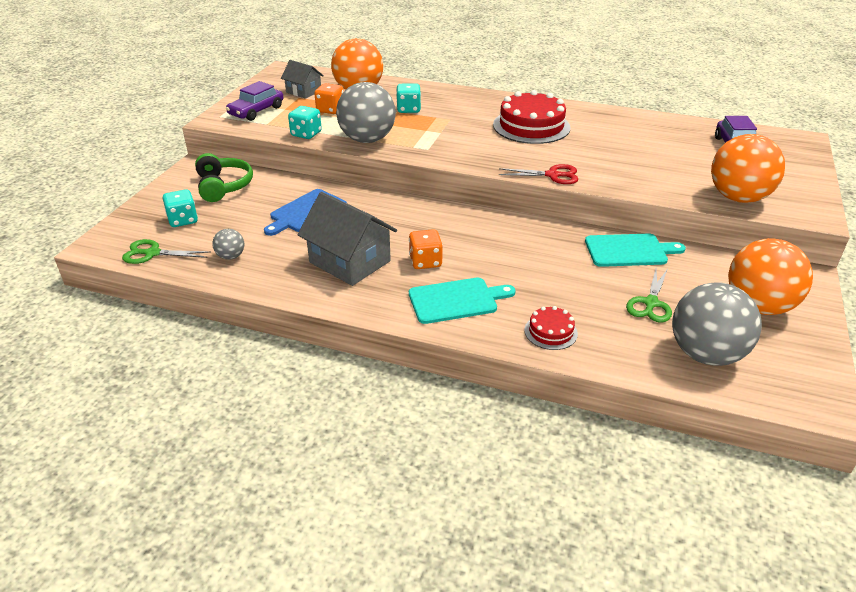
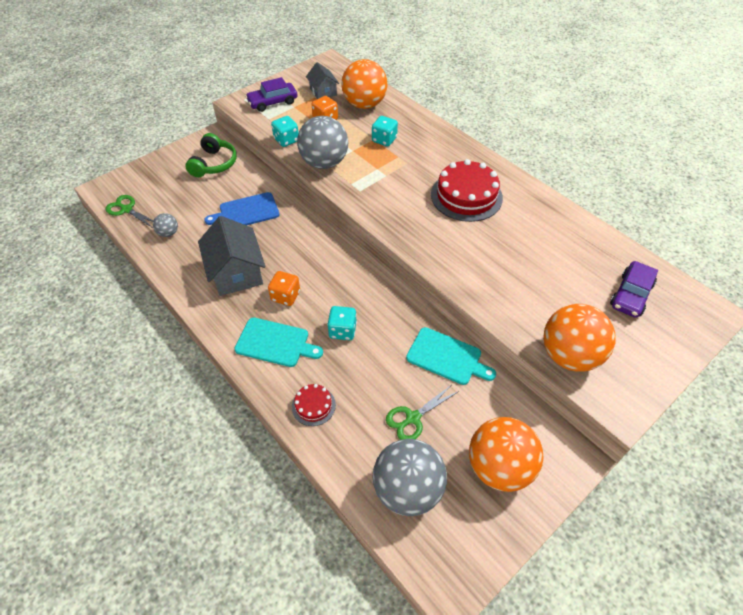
camera: 30 degrees right, 15 degrees up
(183, 220) = (166, 186): turquoise dice -> turquoise dice (342, 330)
(552, 175) = (431, 259): red scissors -> none

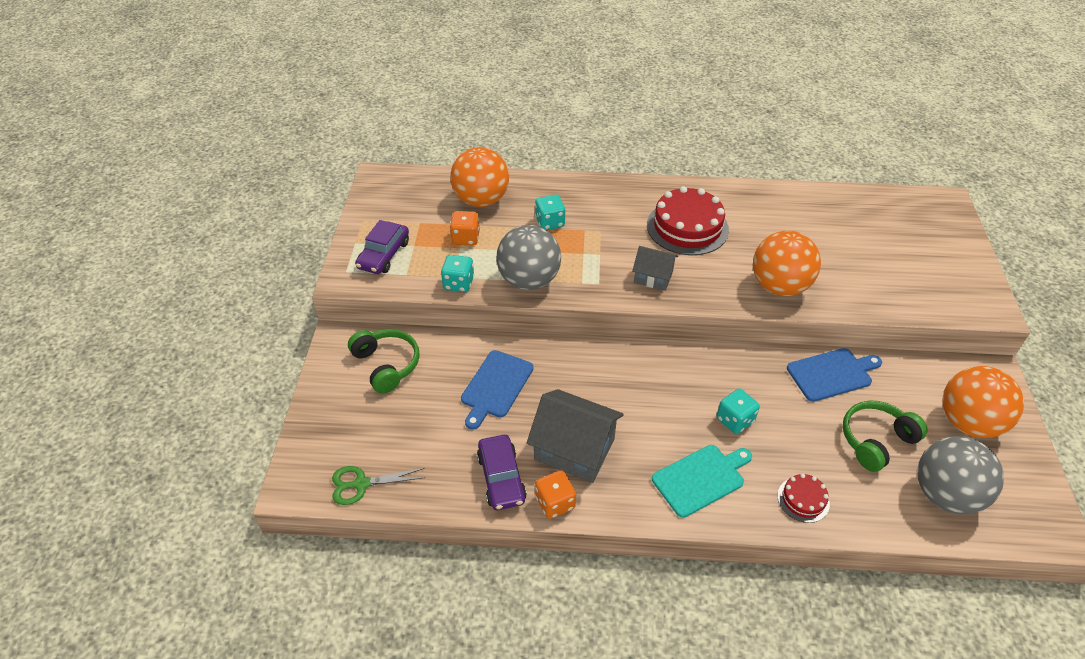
camera: 45 degrees left, 5 degrees down
(168, 233) = (448, 469): grey ball -> none
(285, 296) = (648, 432): orange dice -> orange dice (555, 503)
(323, 92) = (421, 212): grey house -> grey house (653, 277)
(413, 418) = (876, 440): green scissors -> green headphones
(447, 357) = (832, 374): turquoise cutting board -> blue cutting board
(569, 355) = (920, 299): orange ball -> orange ball (779, 286)
(631, 295) = (892, 224): purple car -> purple car (501, 478)

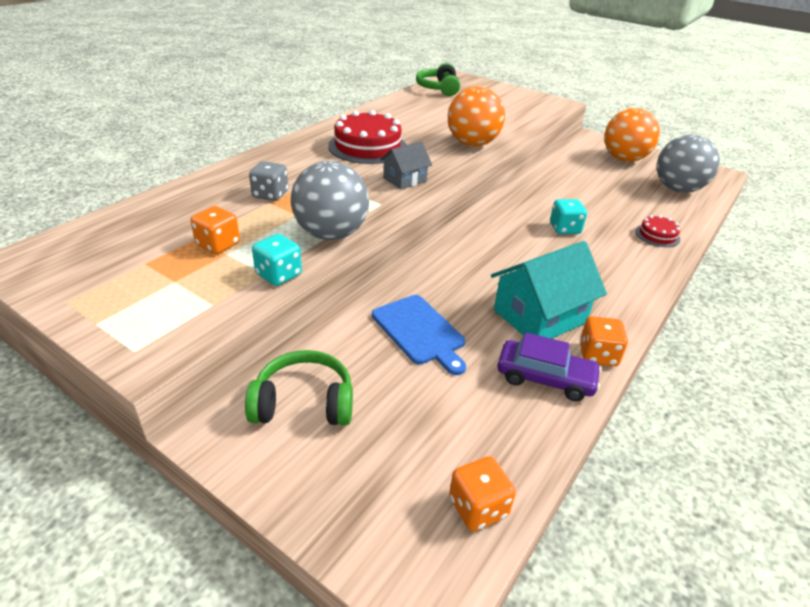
camera: 60 degrees left, 10 degrees down
(361, 484) = (478, 507): green scissors -> orange dice
(384, 255) = (154, 309): purple car -> none
(481, 200) = (178, 215): orange ball -> none
(550, 222) = (270, 195): turquoise dice -> grey dice
(574, 449) = (539, 316): grey house -> turquoise house
(701, 478) = (614, 267): turquoise cutting board -> none
(832, 374) = (550, 178): blue cutting board -> none
(876, 440) = (620, 190): green headphones -> green headphones (438, 88)

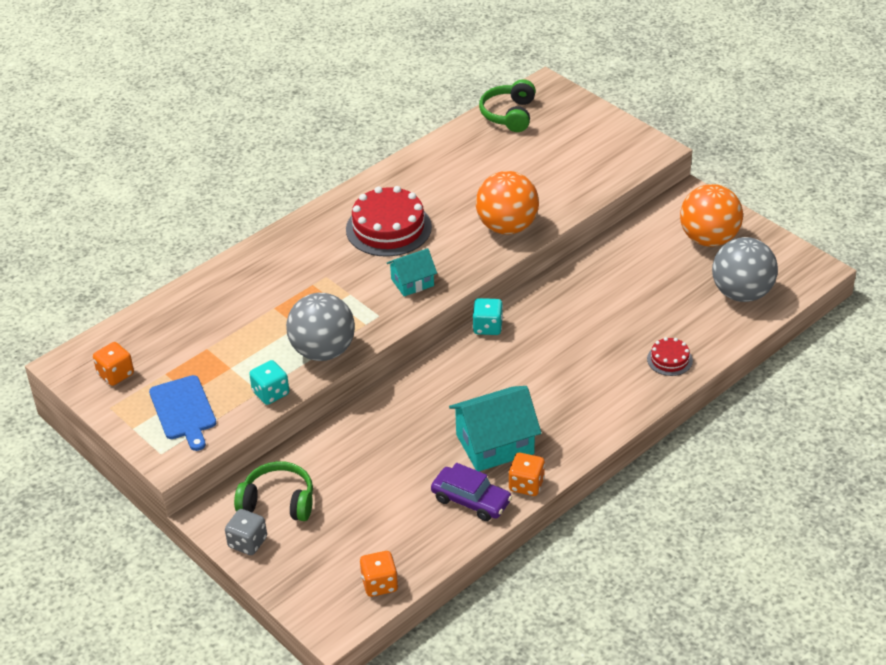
camera: 15 degrees right, 5 degrees up
(218, 245) = (224, 357): orange dice -> orange dice (115, 374)
(270, 195) = (276, 298): grey dice -> grey dice (247, 542)
(405, 180) = (412, 282): grey house -> turquoise house
(420, 331) = (384, 450): blue cutting board -> blue cutting board (184, 410)
(564, 229) = (573, 344): turquoise dice -> turquoise dice (488, 327)

